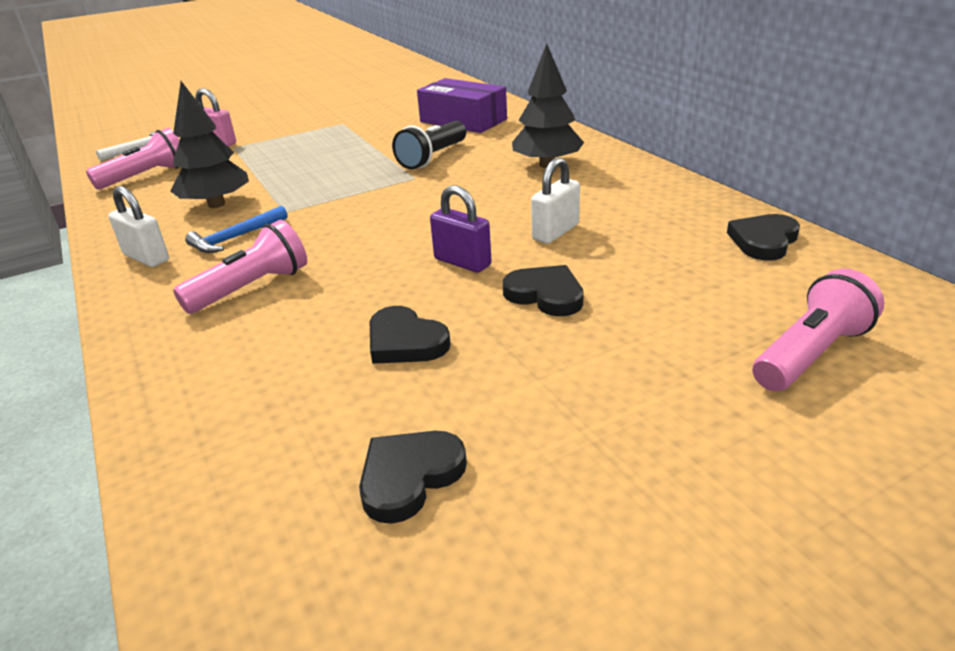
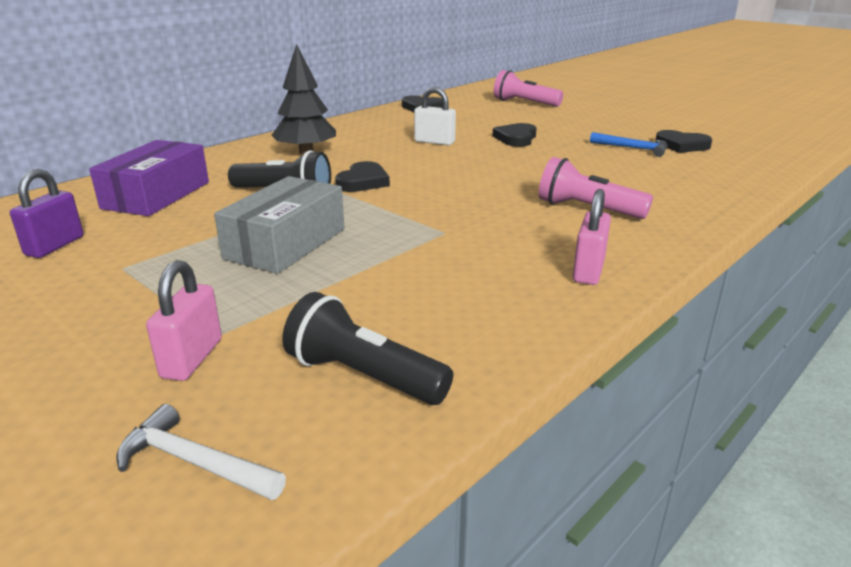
camera: 110 degrees left, 5 degrees down
(146, 176) = (363, 376): pink flashlight -> black flashlight
(146, 258) = (588, 271): white padlock -> pink padlock
(216, 204) = (445, 274): black tree -> none
(235, 238) = (515, 239): blue hammer -> blue hammer (633, 148)
(328, 159) = (286, 243): none -> grey box
(405, 342) = (595, 159): black heart -> black heart (363, 182)
(462, 262) = (494, 158): purple padlock -> purple padlock (55, 246)

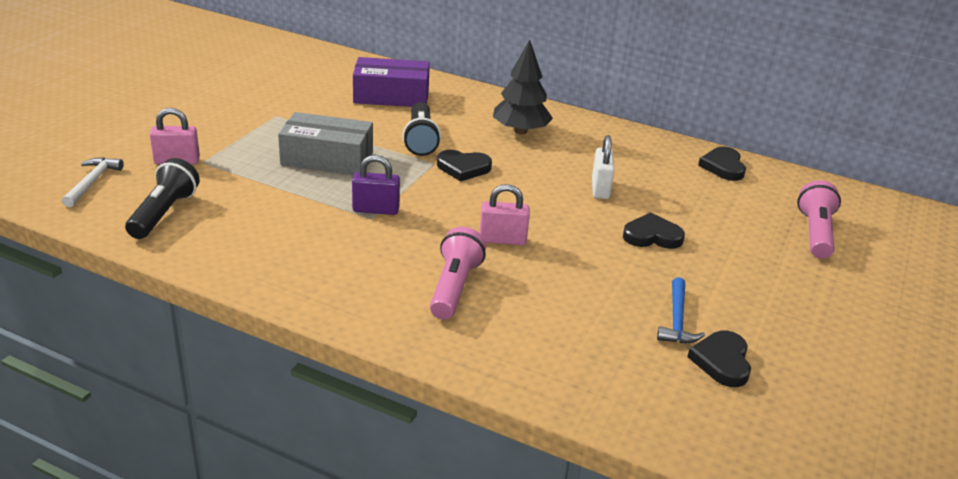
camera: 70 degrees right, 5 degrees up
(55, 246) = (298, 89): purple padlock -> purple padlock (376, 210)
(588, 271) = (320, 289): pink padlock -> pink padlock (502, 240)

